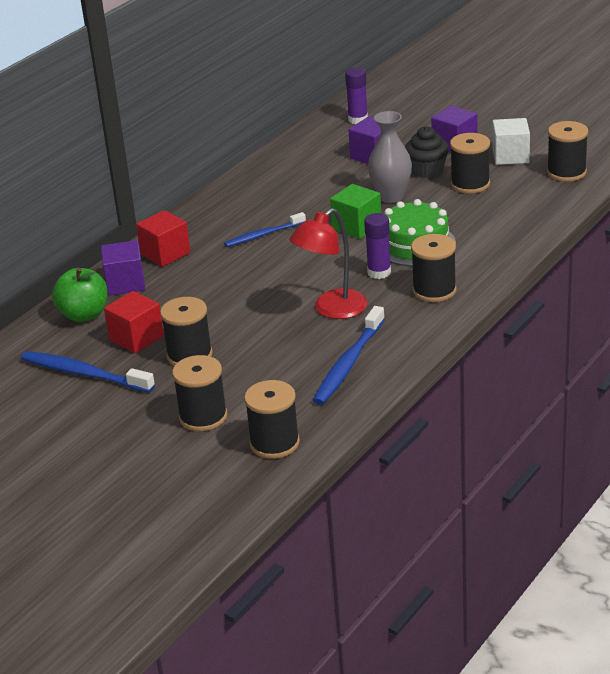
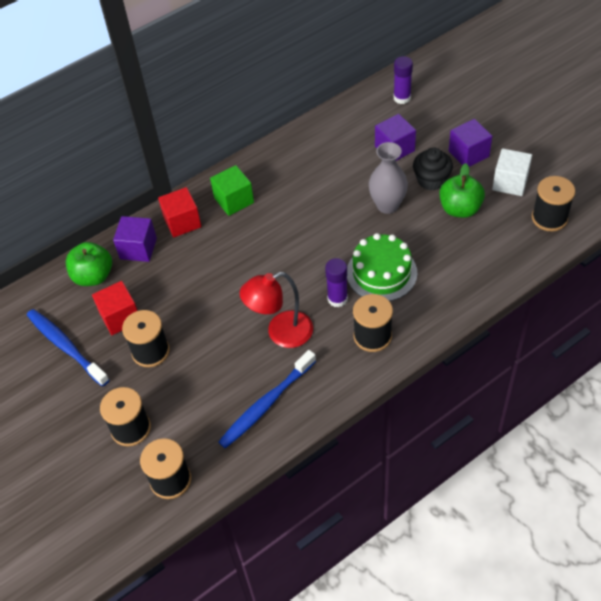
camera: 20 degrees right, 20 degrees up
(264, 235) = (266, 222): blue toothbrush -> none
(356, 226) = (344, 235): green cube -> green cube (234, 200)
(470, 184) = (460, 209): black spool -> green apple

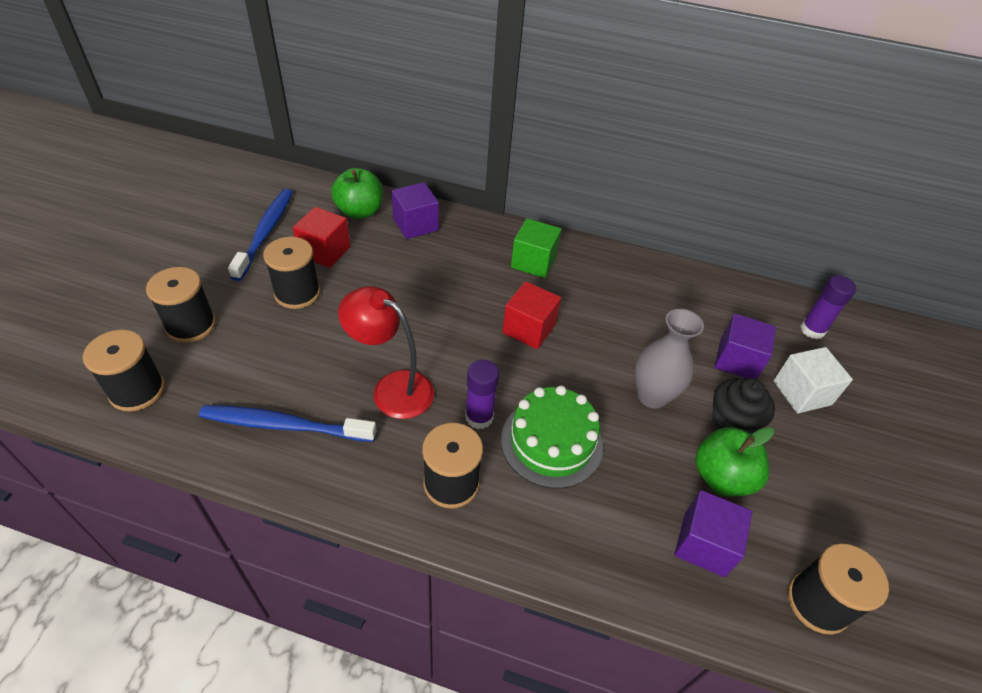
camera: 45 degrees right, 5 degrees down
(182, 222) = (473, 238): red cube -> red cube (529, 329)
(468, 154) = (812, 440): purple cube -> purple cube (704, 544)
(510, 182) = (821, 515): white cube -> white cube (802, 393)

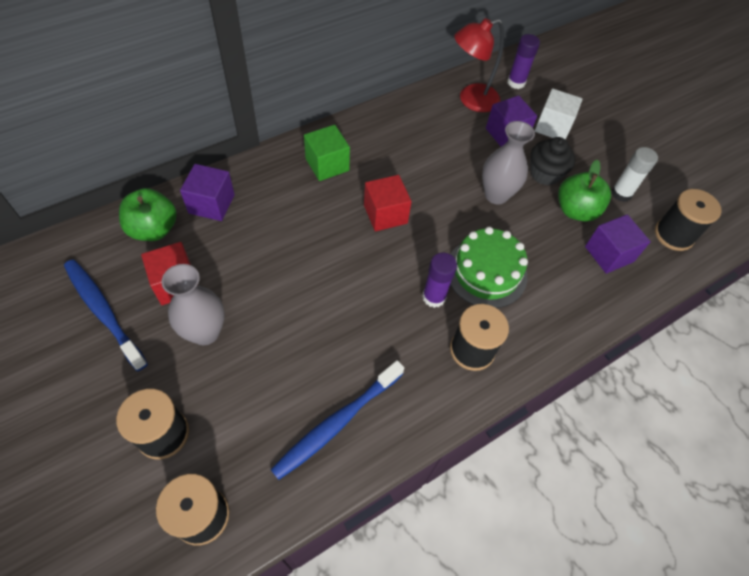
camera: 50 degrees left, 10 degrees up
(297, 293) = (205, 332): black spool -> grey vase
(392, 388) = (364, 331): red lamp -> red lamp (471, 100)
(802, 509) = (621, 193): none -> white glue stick

